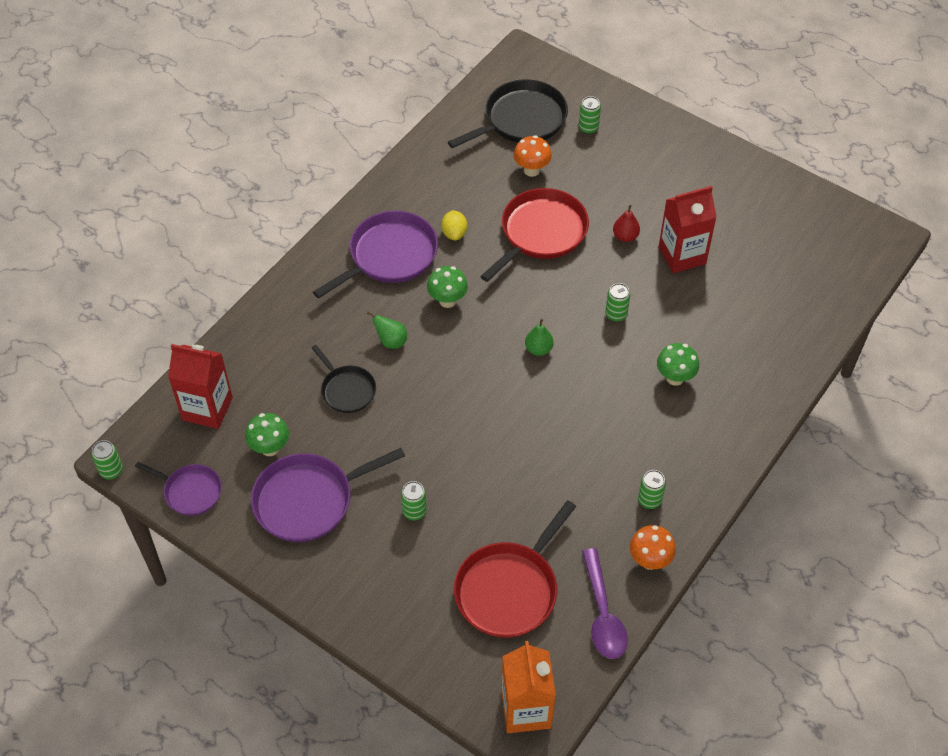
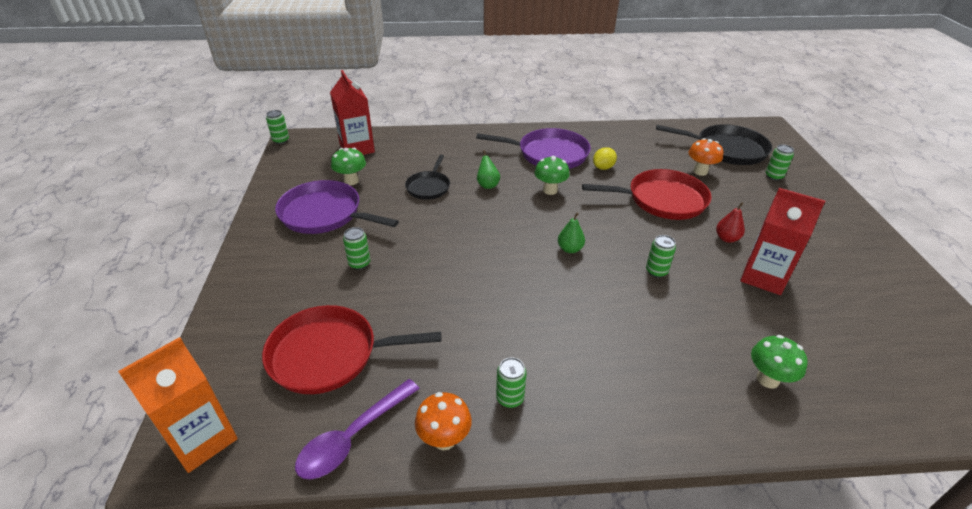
camera: 50 degrees right, 15 degrees down
(190, 491) = (290, 170): purple pan -> none
(675, 378) = (651, 340): green mushroom -> green mushroom (767, 379)

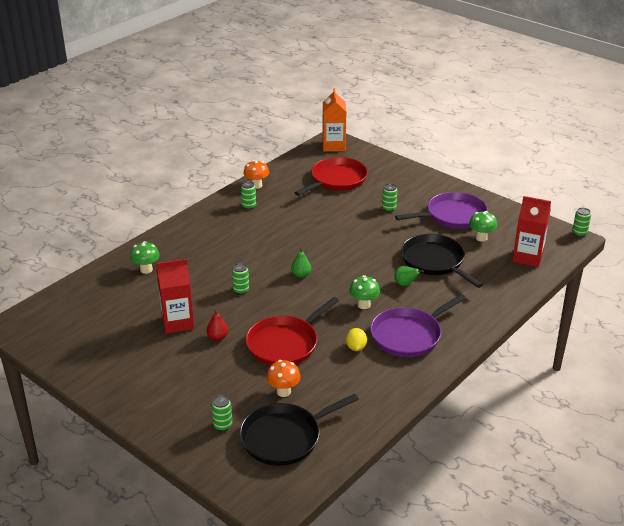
camera: 135 degrees right, 5 degrees down
(353, 436) = (288, 170): purple spoon -> none
(428, 187) = (435, 261): black pan -> black pan, size x1.71

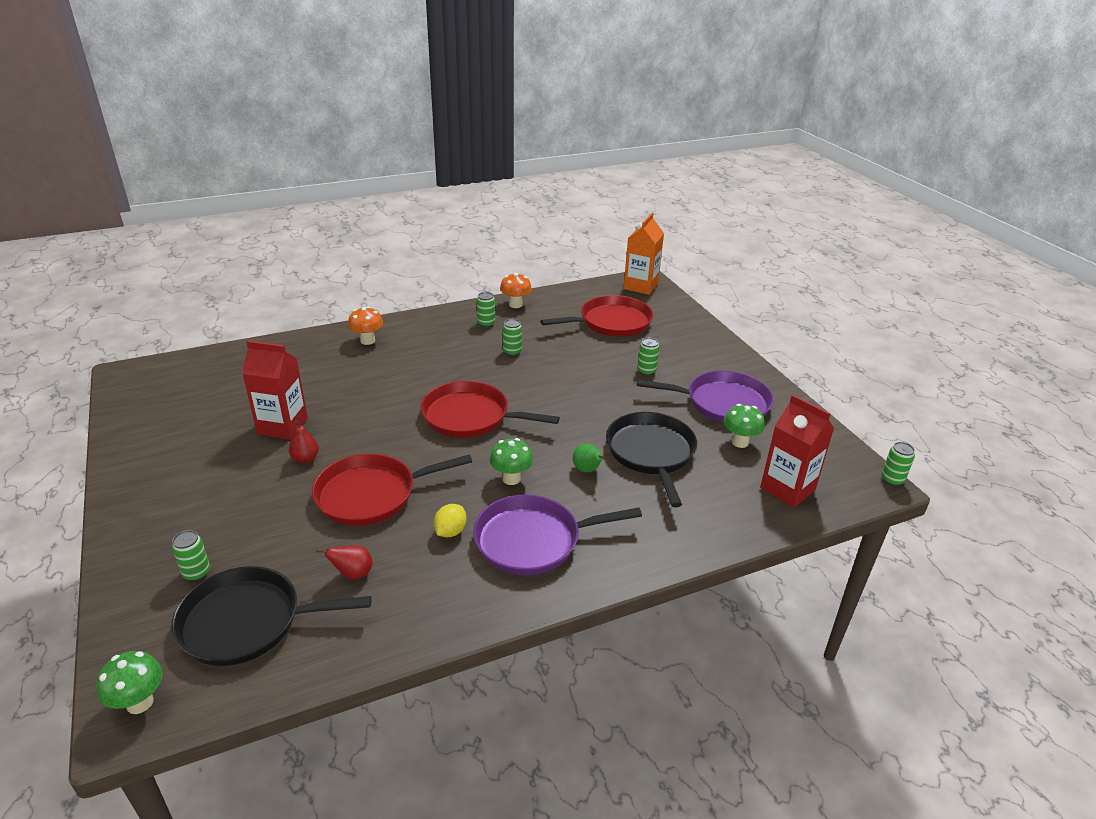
camera: 25 degrees right, 0 degrees up
(146, 269) = (313, 358): green mushroom -> green mushroom (140, 702)
(241, 290) = (386, 412): green can -> green can (512, 352)
(283, 391) = (308, 556): orange mushroom -> orange mushroom (367, 341)
(301, 275) = (470, 416): green pear -> red pan
(320, 390) = (353, 574): none -> red pear

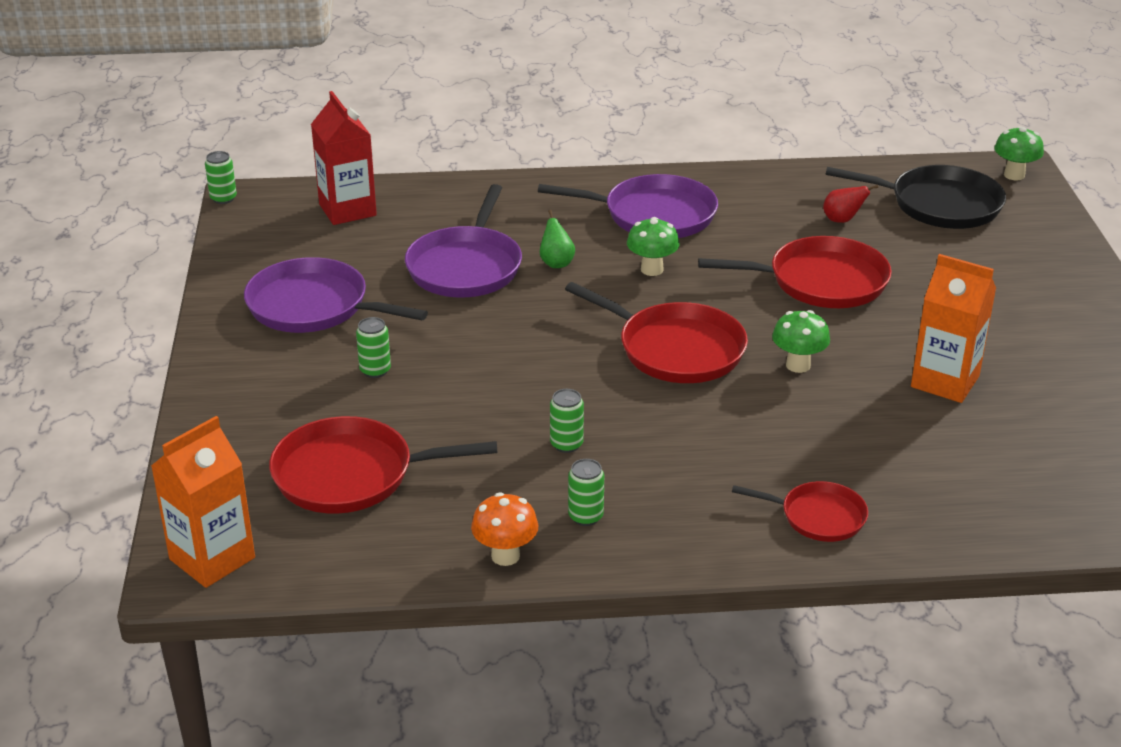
camera: 160 degrees left, 0 degrees up
(196, 573) = (1001, 245): green can -> none
(283, 426) = (945, 381): red carton -> orange carton
(305, 459) = (905, 333): red pear -> none
(367, 341) = (818, 516): orange mushroom -> red pan
(450, 531) = (737, 235): yellow lemon -> none
(651, 453) = (466, 266): black pan -> purple pan
(740, 442) = (346, 259): green mushroom -> green mushroom (798, 365)

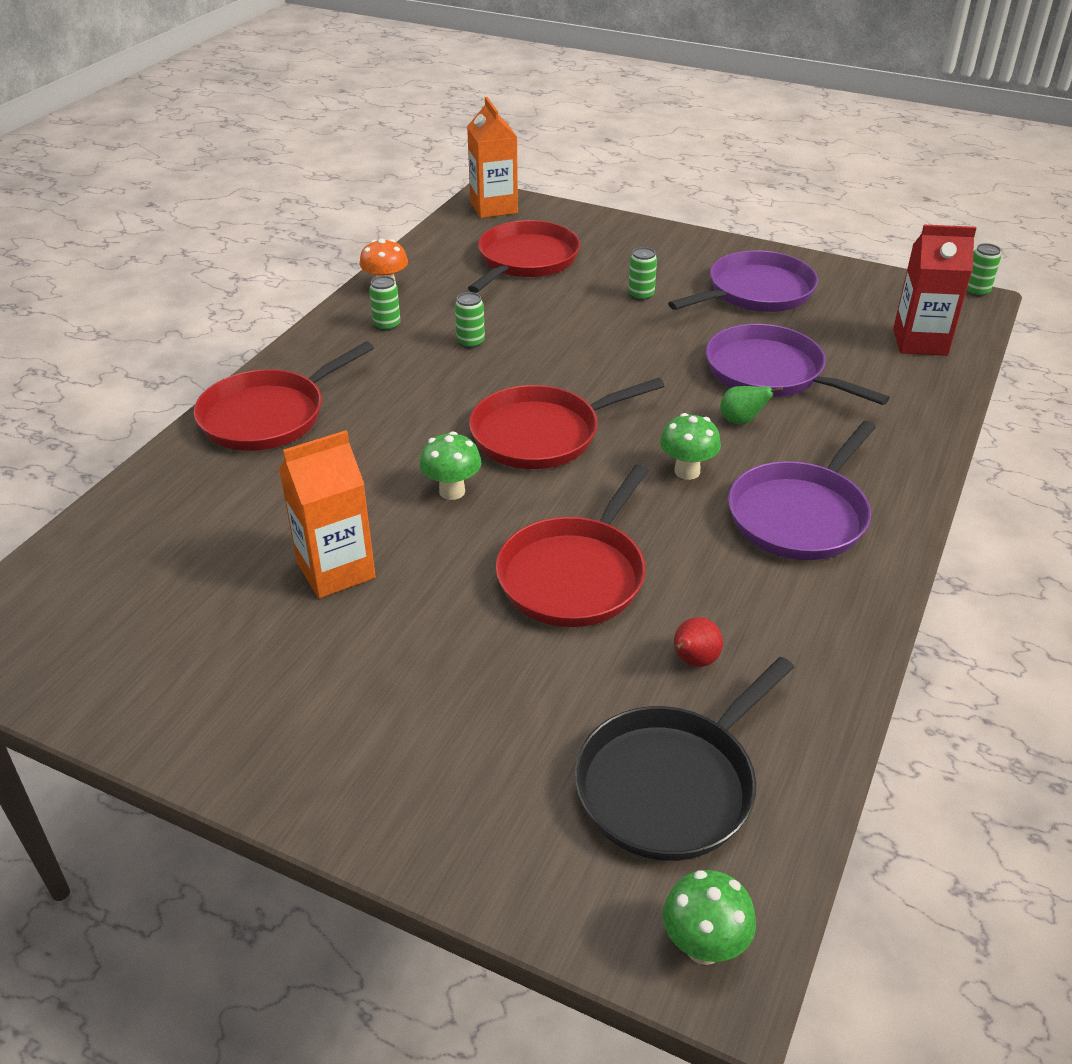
camera: 120 degrees right, 5 degrees up
(818, 516) = (268, 415): red pan -> red pan, size x1.71

